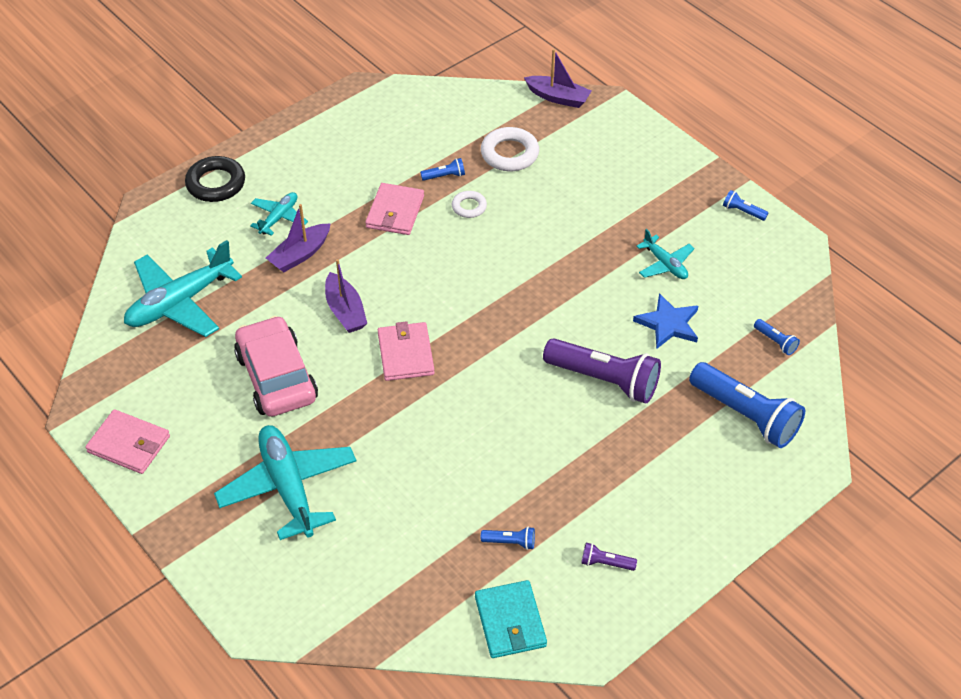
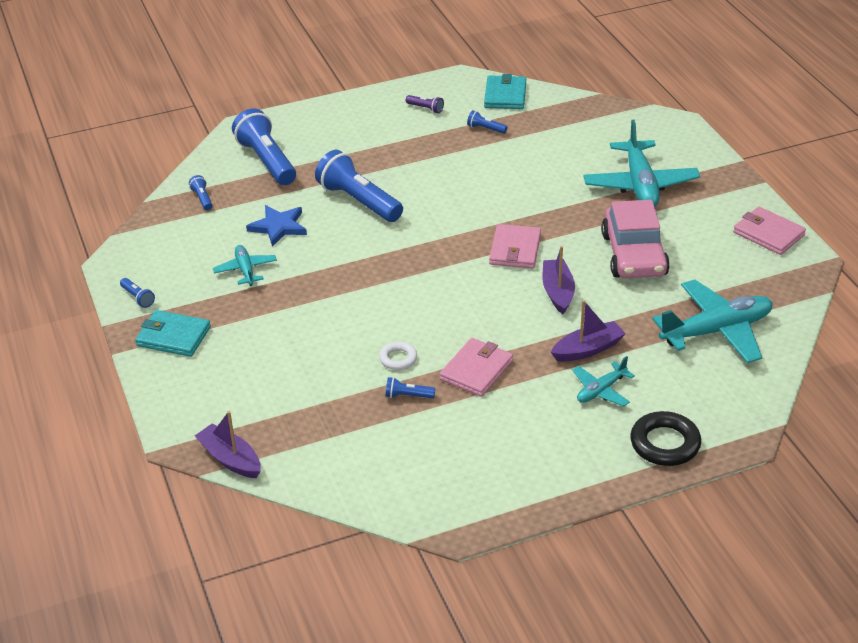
camera: 160 degrees left, 10 degrees down
(509, 154) = (325, 404): white ring -> none
(604, 380) = (358, 201): purple flashlight -> blue flashlight
(680, 182) = (173, 336): none -> turquoise wallet

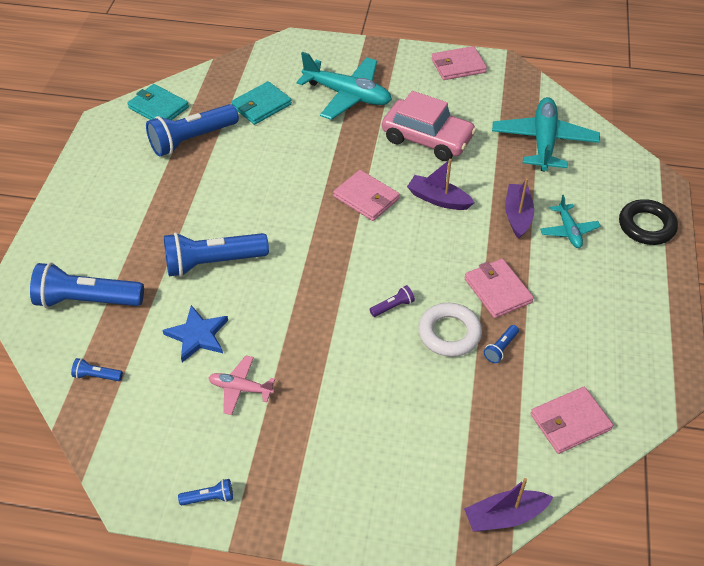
camera: 60 degrees left, 10 degrees up
(173, 336) = (295, 491): turquoise wallet -> turquoise wallet (261, 105)
(245, 270) = (240, 388): turquoise plane -> pink plane
(359, 467) = (570, 422): none -> pink wallet
(398, 359) = (449, 333): white ring -> white ring, size x1.72
(425, 108) = (124, 160): purple flashlight -> purple flashlight (393, 306)
(485, 129) = (192, 140): blue flashlight -> blue flashlight, size x2.34

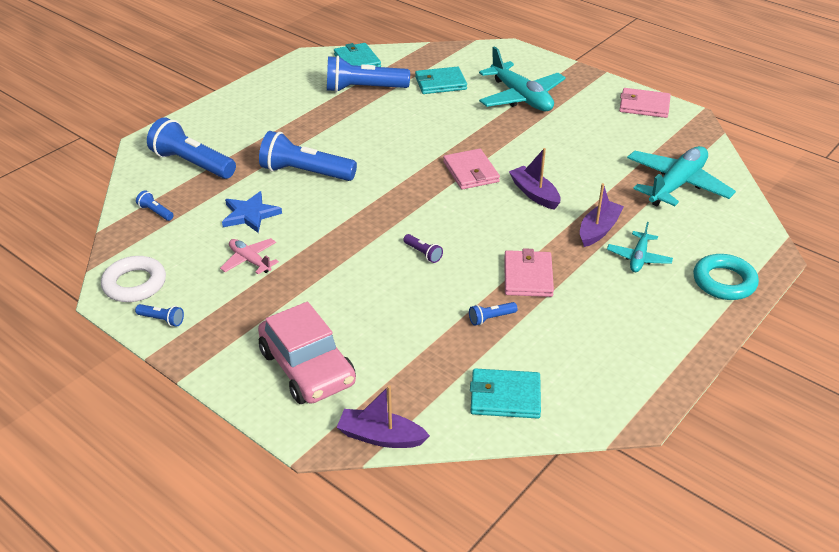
camera: 30 degrees right, 10 degrees down
(393, 306) = (423, 253): purple flashlight -> purple flashlight turned 45 degrees clockwise
(427, 139) = (565, 148): pink car -> pink car (307, 367)
(449, 333) = (454, 290): white ring -> white ring (134, 284)
(570, 422) = (505, 396): pink wallet -> turquoise wallet
(646, 226) = (724, 282): black ring -> turquoise ring

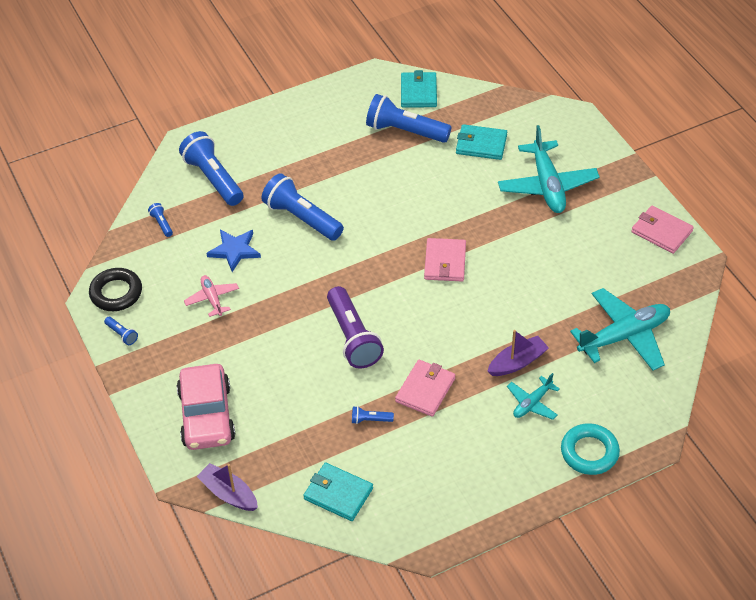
camera: 25 degrees right, 10 degrees up
(134, 284) = (116, 293): white ring -> black ring
(423, 253) = (353, 337): purple flashlight -> purple flashlight, size x2.34
(534, 194) = (486, 305): purple boat -> none

